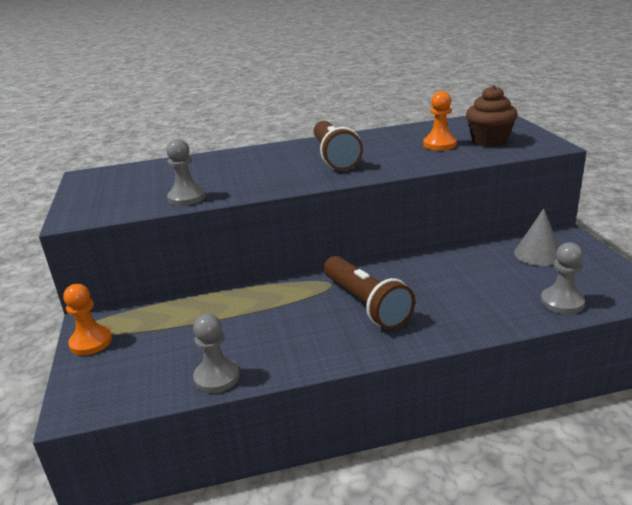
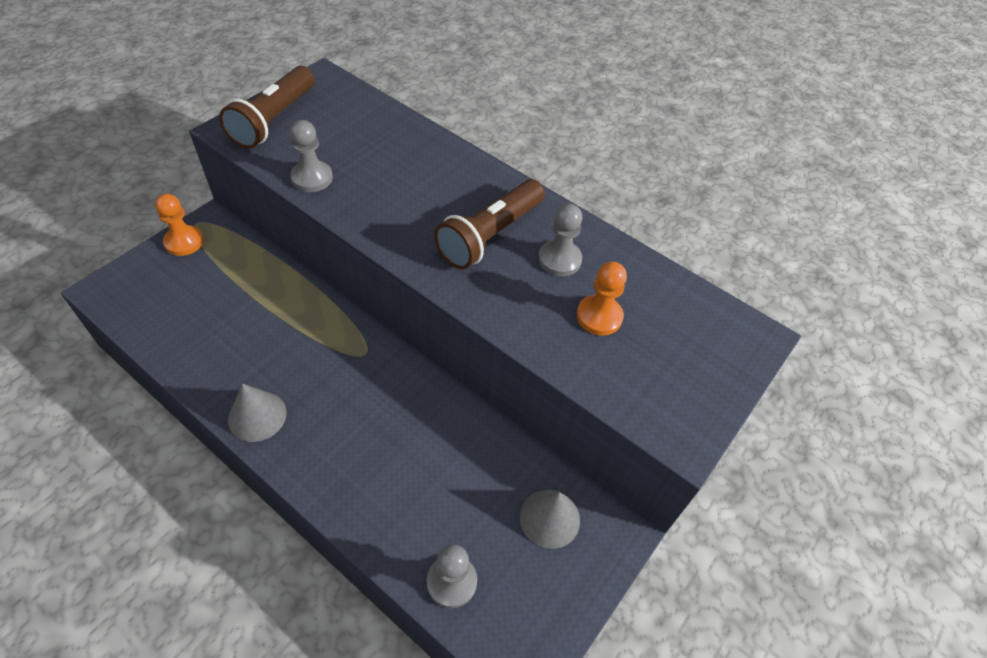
camera: 45 degrees right, 25 degrees up
(217, 377) = (178, 353): grey pawn -> grey pawn (559, 259)
(335, 350) = (257, 416): none -> grey cone
(366, 304) = (345, 401): brown flashlight -> brown flashlight (274, 120)
(489, 141) = (649, 364): brown cupcake -> none

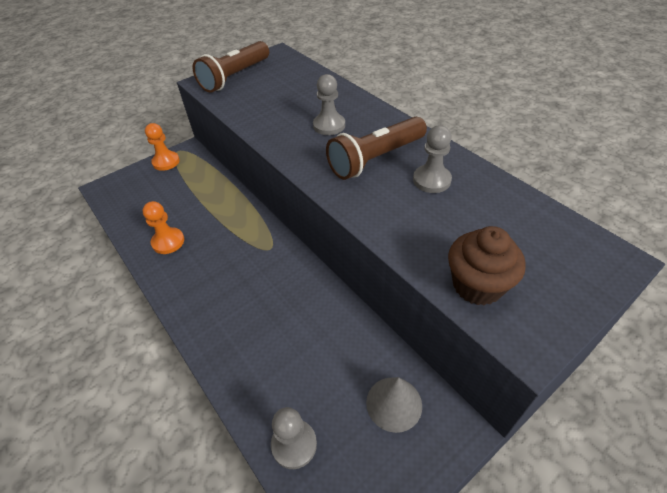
camera: 20 degrees right, 5 degrees down
(257, 416) = (177, 284): grey cone -> none
(312, 178) = (249, 113): grey pawn -> grey pawn (329, 125)
(599, 316) = (459, 227): orange pawn -> orange pawn (168, 242)
(628, 383) = (477, 285): none -> brown cupcake

